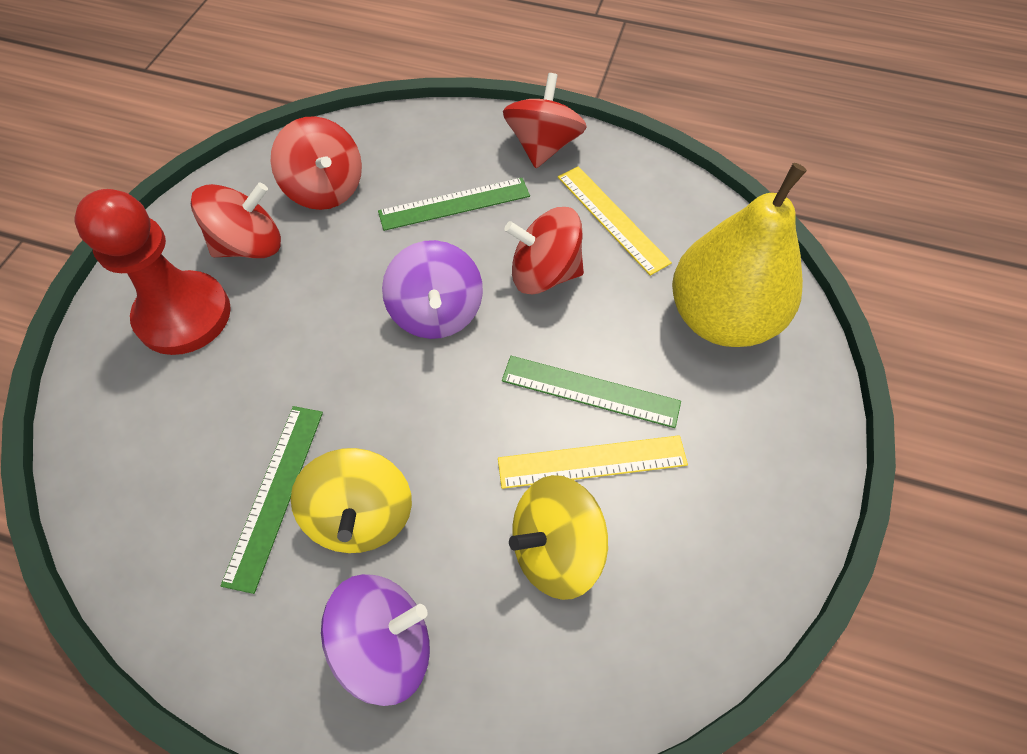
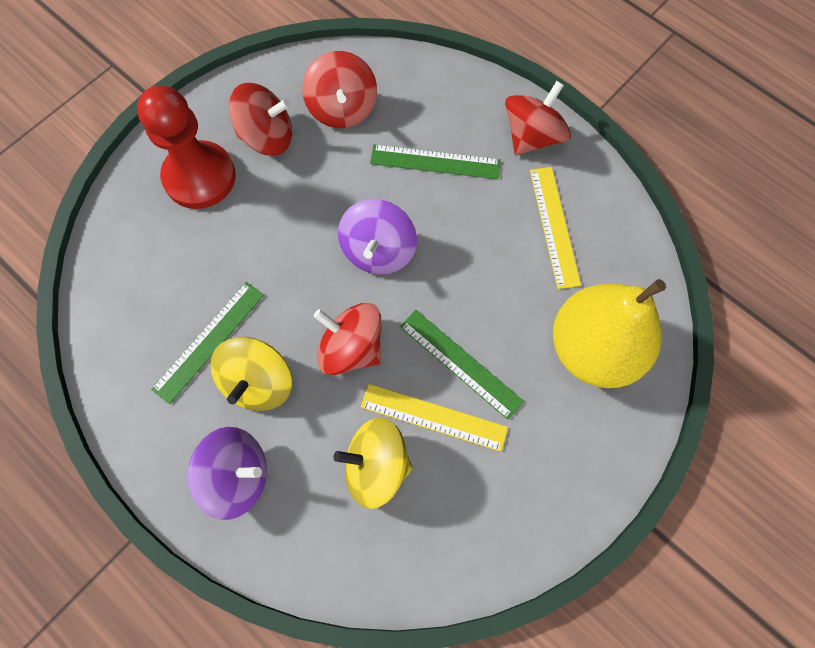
camera: 25 degrees right, 10 degrees up
(544, 273) = (475, 252): red spinning top -> red spinning top (351, 348)

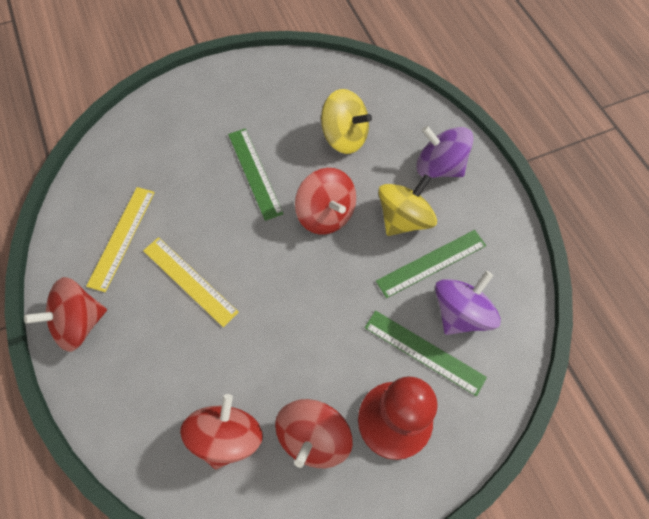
camera: 155 degrees left, 5 degrees down
(267, 137) = (313, 437): red spinning top -> red spinning top turned 90 degrees counterclockwise
(378, 251) = (268, 278): purple spinning top -> purple spinning top (460, 312)
(433, 417) = (292, 149): yellow ruler -> yellow ruler (190, 280)
(435, 162) = (176, 336): green ruler -> green ruler (424, 352)
(594, 349) = (160, 145): yellow pear -> none

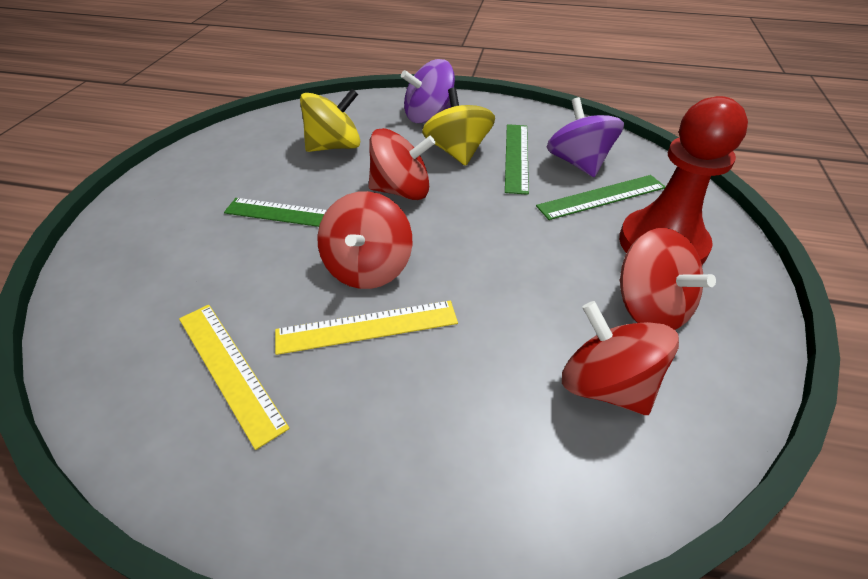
camera: 55 degrees left, 20 degrees down
(79, 322) = (303, 489): red spinning top -> red spinning top (368, 268)

